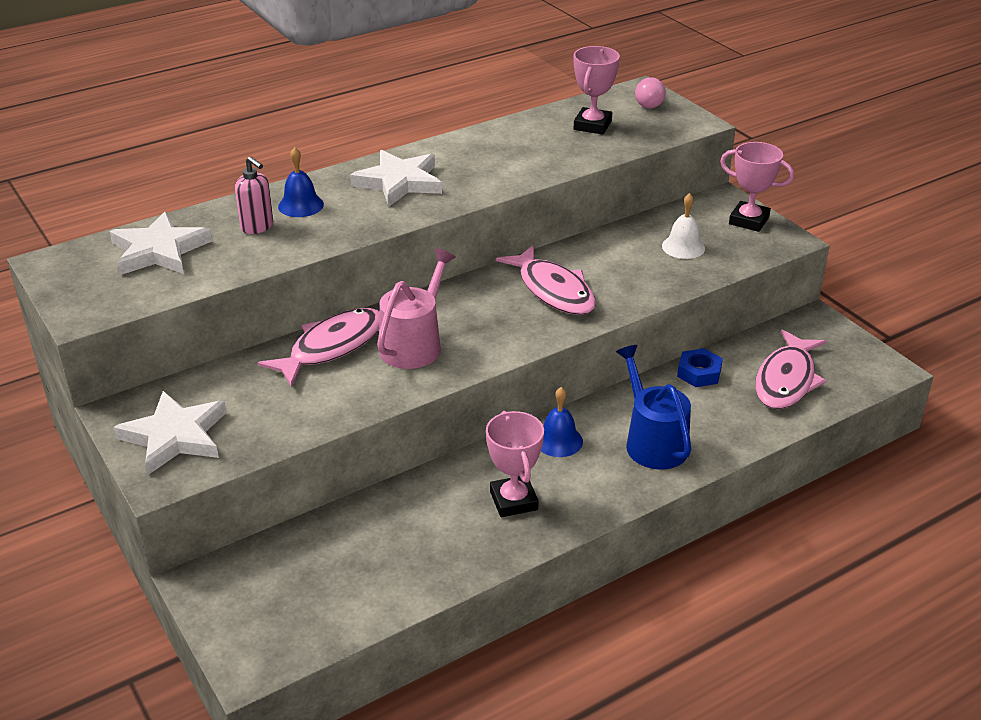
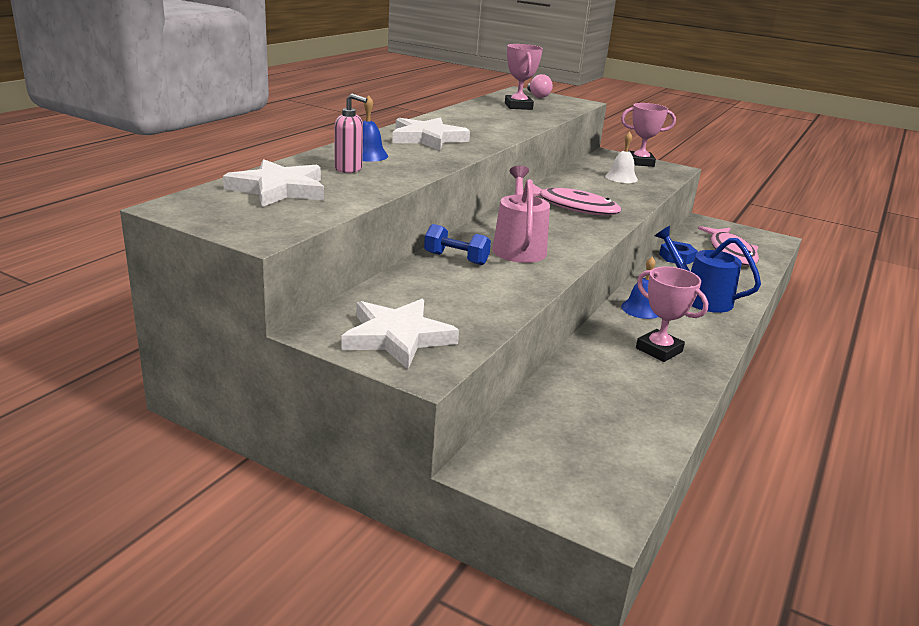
camera: 30 degrees left, 10 degrees down
(331, 347) = (456, 259): pink fish -> blue dumbbell

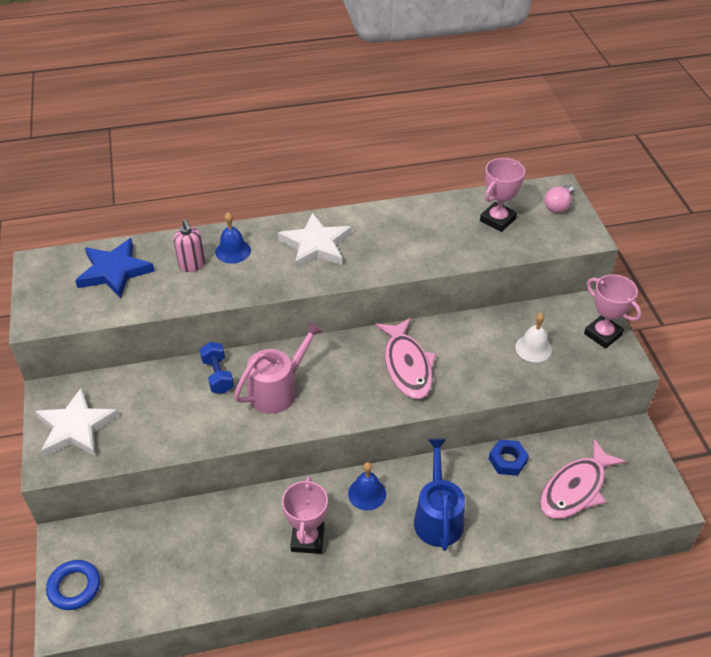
camera: 50 degrees right, 20 degrees up
(278, 189) = (114, 271): white star -> blue star
(562, 491) = (74, 587): none -> blue ring

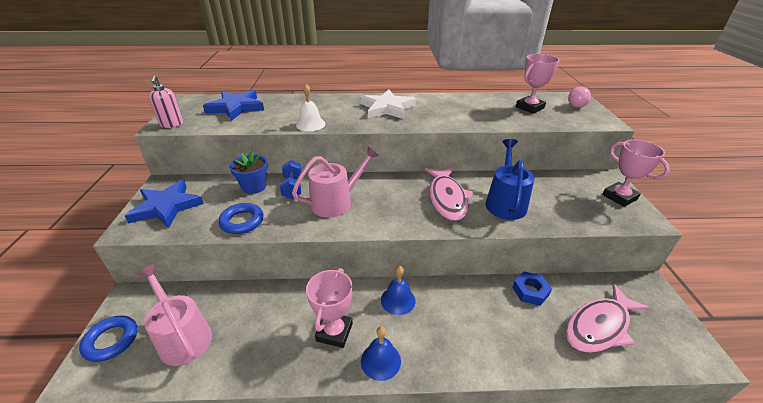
camera: 10 degrees right, 10 degrees down
(76, 427) = (166, 207): white star -> blue star
(149, 571) = (183, 337): none -> pink watering can
(169, 381) = (254, 187): none -> blue flower pot
(177, 434) = (242, 221): none -> blue ring
(192, 265) = (292, 110): pink soap dispenser -> pink soap dispenser (172, 124)
(233, 251) = (325, 106): blue bell -> blue bell (380, 361)
(438, 517) = (461, 332): blue watering can -> blue watering can (505, 203)
(533, 348) = (557, 199): white bell -> white bell (310, 124)

